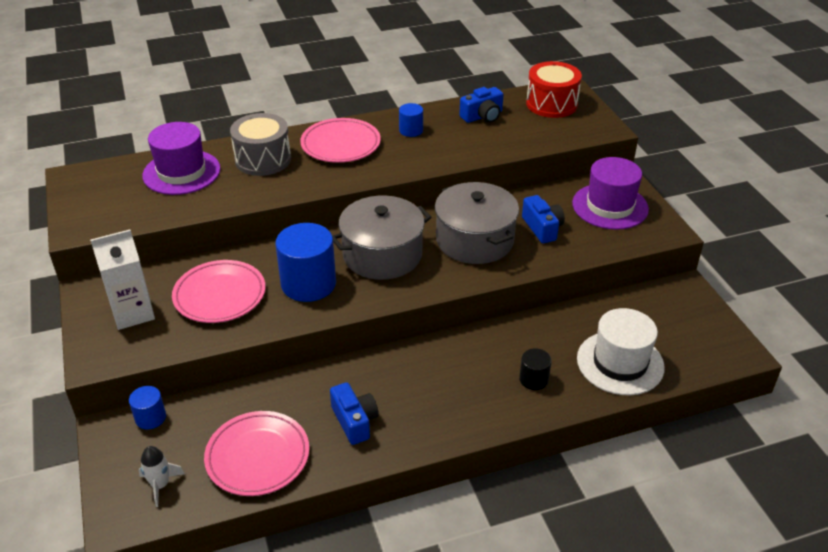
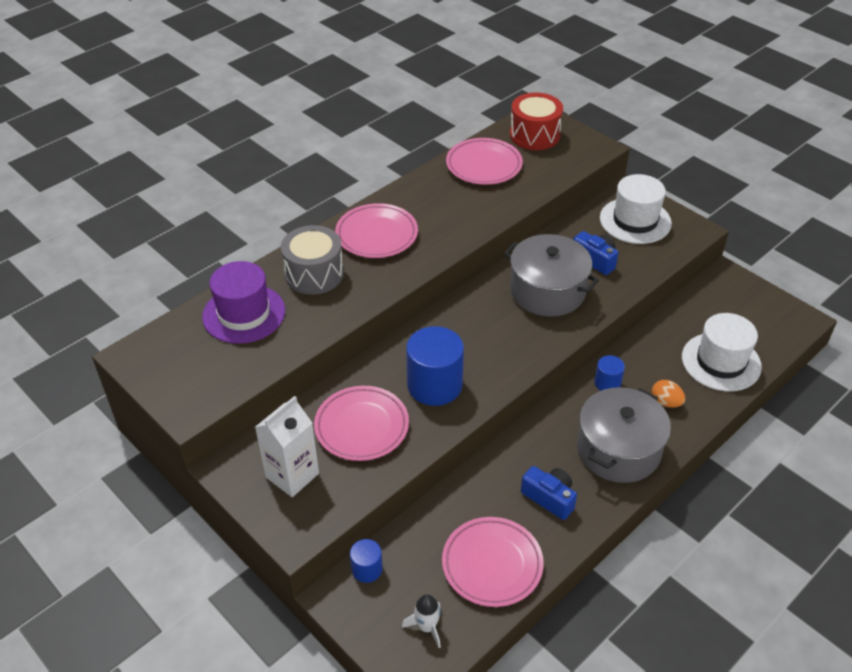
camera: 25 degrees left, 5 degrees up
(382, 254) = (478, 333): grey pot -> grey pot (618, 450)
(411, 130) = (430, 200): blue cylinder -> blue cylinder (607, 383)
(482, 116) = (484, 165): blue camera -> pink plate
(533, 379) = (666, 402): black cylinder -> orange egg
(610, 206) = (635, 221): purple hat -> white hat

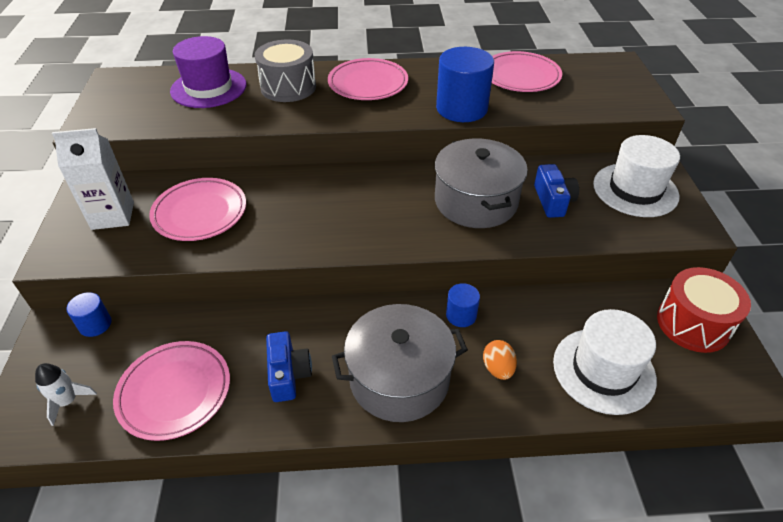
camera: 40 degrees right, 0 degrees up
(434, 385) = (289, 217): blue cylinder -> blue cylinder (461, 108)
(534, 135) = (597, 74): red drum -> red drum (693, 323)

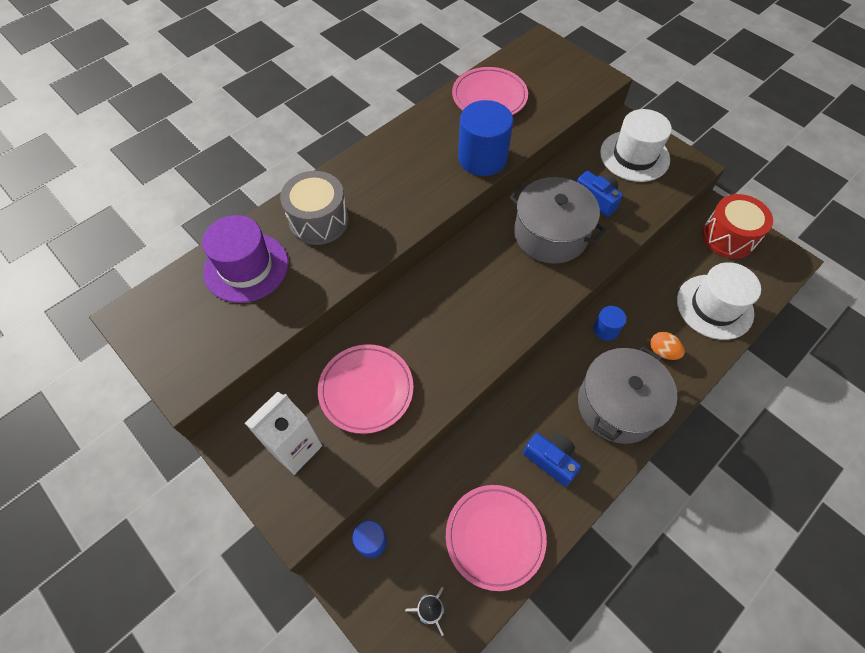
camera: 40 degrees left, 15 degrees up
(368, 84) = (382, 175): pink plate -> none

